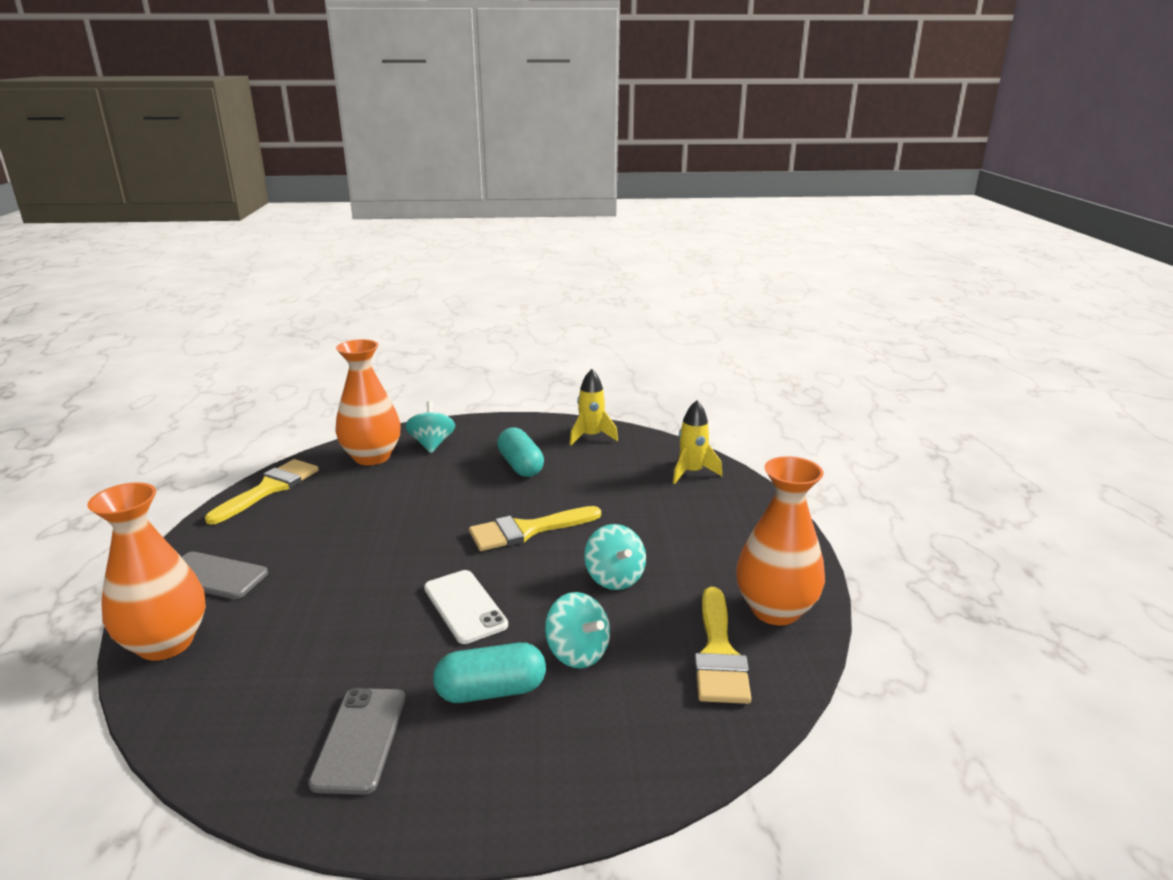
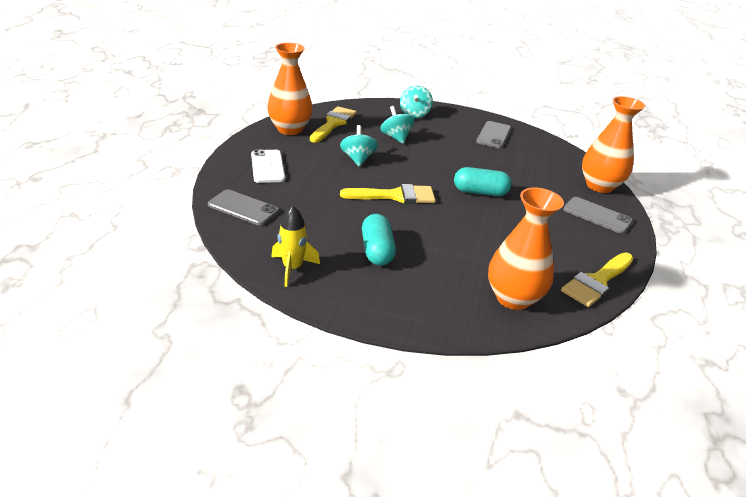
camera: 165 degrees left, 10 degrees up
(432, 444) = (454, 300): turquoise spinning top -> turquoise spinning top (414, 114)
(465, 606) = (444, 166): white phone -> white phone (267, 166)
(491, 691) = (439, 135): turquoise capsule -> turquoise capsule (480, 192)
(692, 472) = (243, 208): yellow rocket -> grey phone

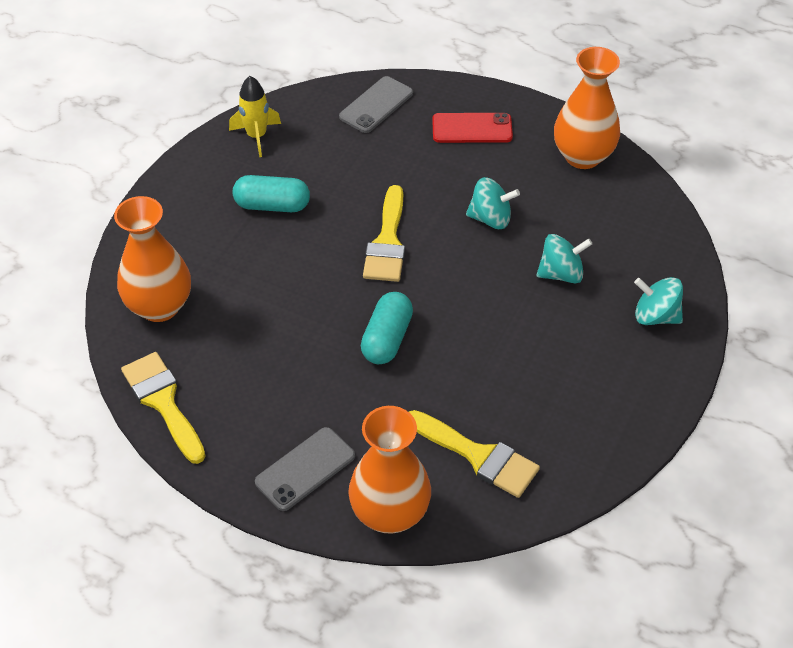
camera: 105 degrees right, 15 degrees up
(267, 166) = (472, 128): white phone -> red phone
(333, 123) = (606, 205): yellow brush -> yellow brush (478, 456)
(493, 135) = (577, 413): grey phone -> none

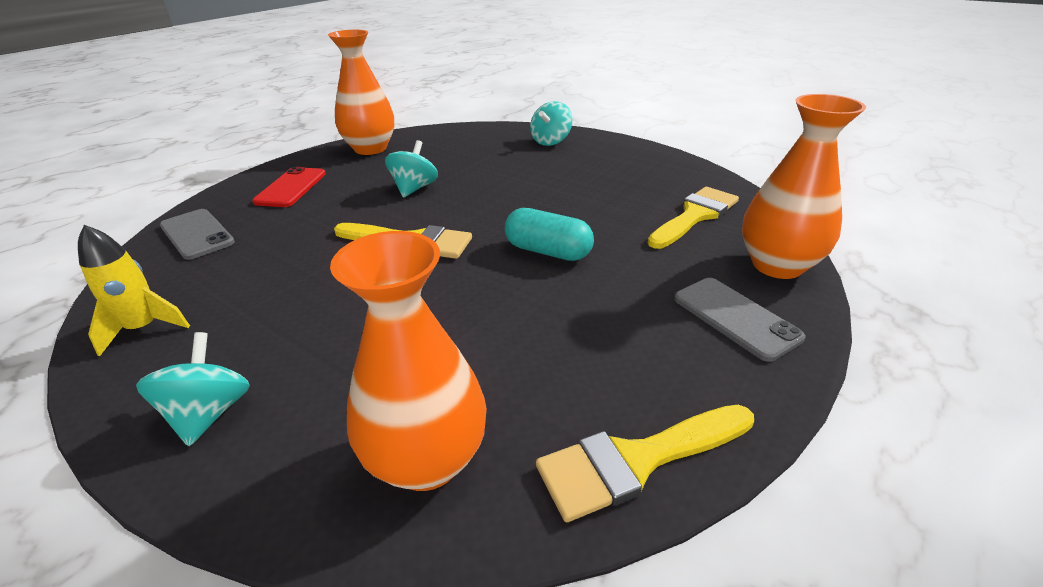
camera: 80 degrees left, 15 degrees down
(272, 205) = (292, 320): turquoise capsule -> none
(561, 273) = (495, 167): turquoise spinning top -> turquoise spinning top (209, 413)

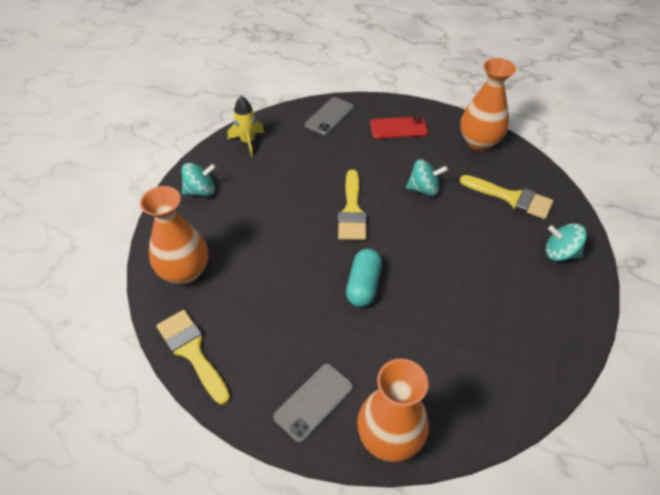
camera: 75 degrees right, 15 degrees up
(695, 215) = (452, 378): yellow brush -> yellow brush (511, 198)

